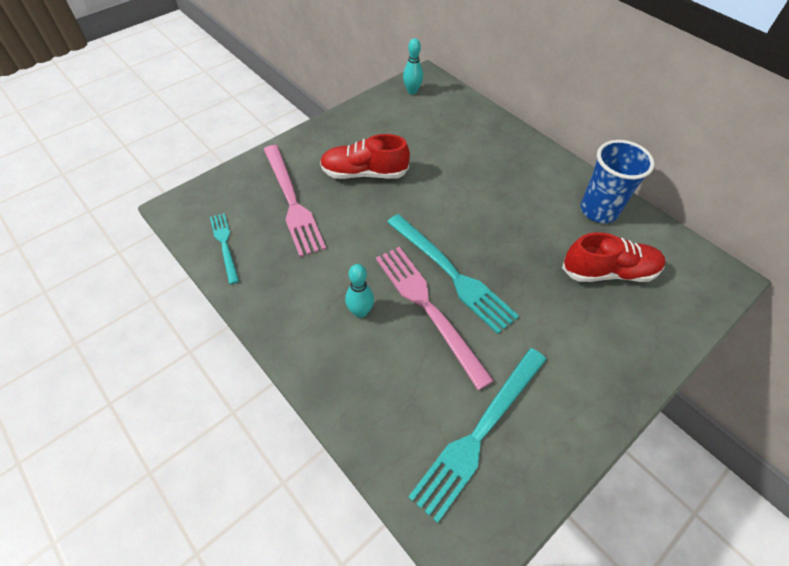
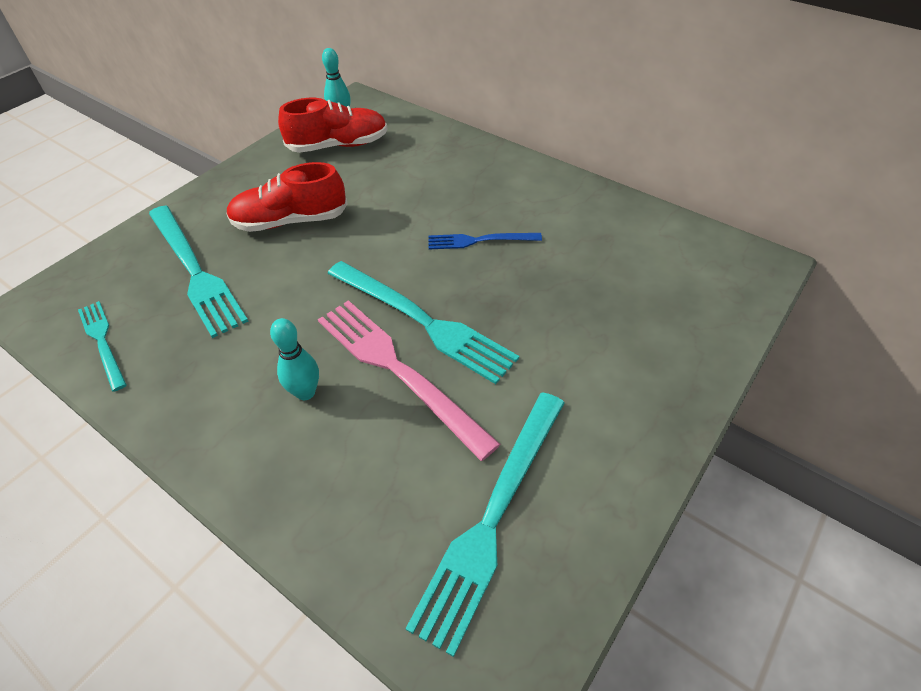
camera: 10 degrees left, 5 degrees down
(292, 202) = (195, 271): pink fork -> turquoise fork
(504, 215) = (479, 240): none -> blue fork
(598, 210) = (596, 215): blue cup -> none
(608, 272) = (622, 283): red shoe -> red shoe (338, 145)

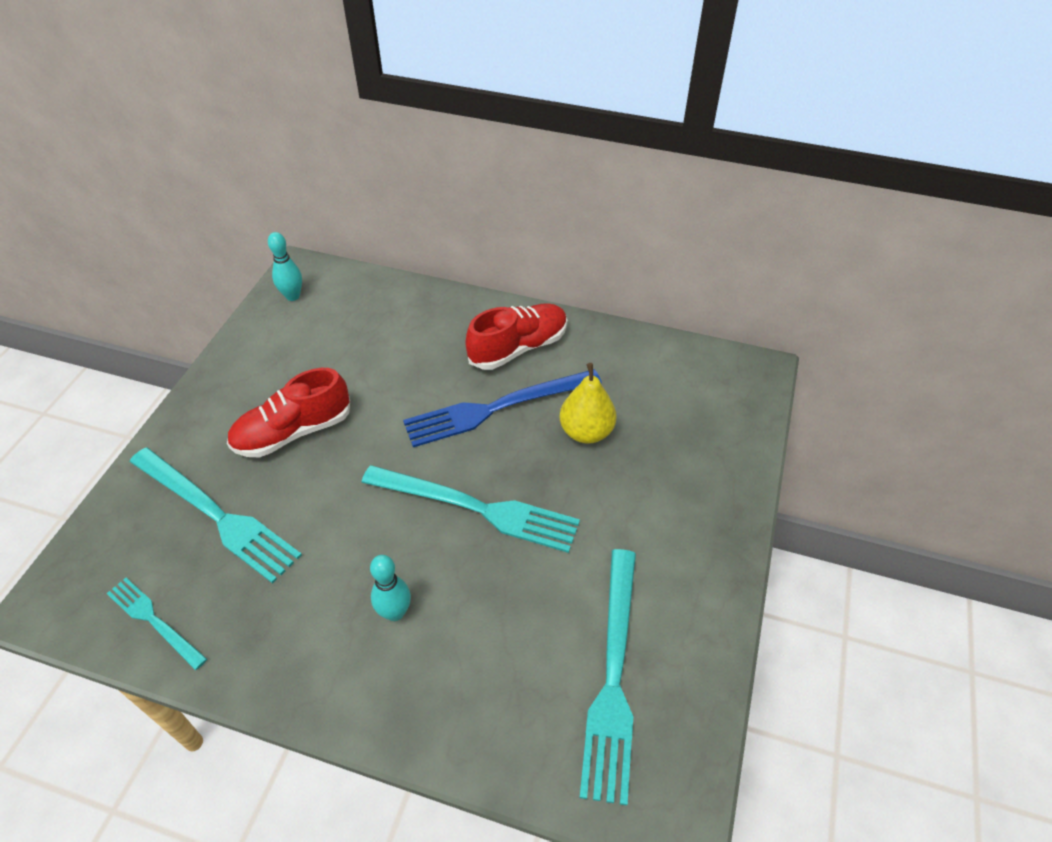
camera: 20 degrees left, 0 degrees up
(338, 145) = (305, 330): red shoe -> red shoe (518, 348)
(398, 370) = (474, 564): pink fork -> none
(479, 240) = (496, 408): blue fork -> blue fork, size x1.79
(559, 280) = (586, 432): none -> yellow pear

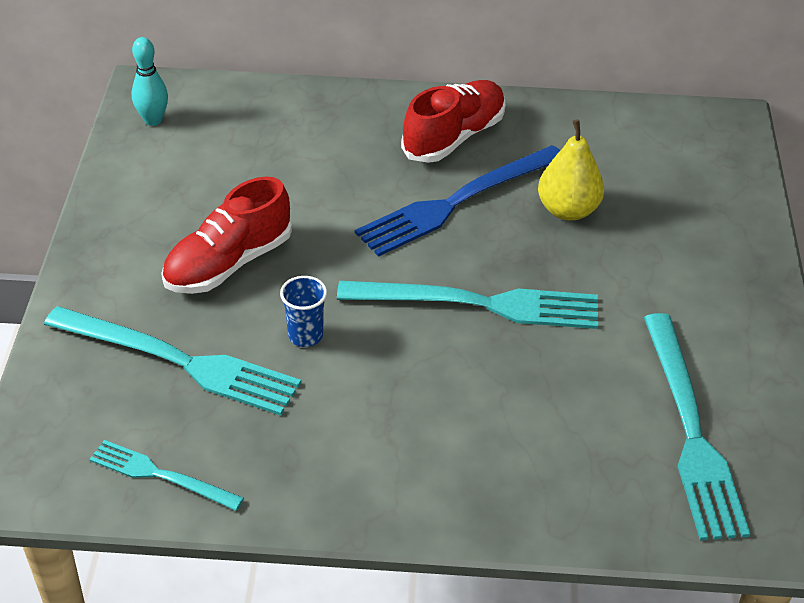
camera: 15 degrees left, 5 degrees down
(324, 511) = (305, 335): none -> blue cup
(395, 612) = (433, 417): turquoise bowling pin -> none

